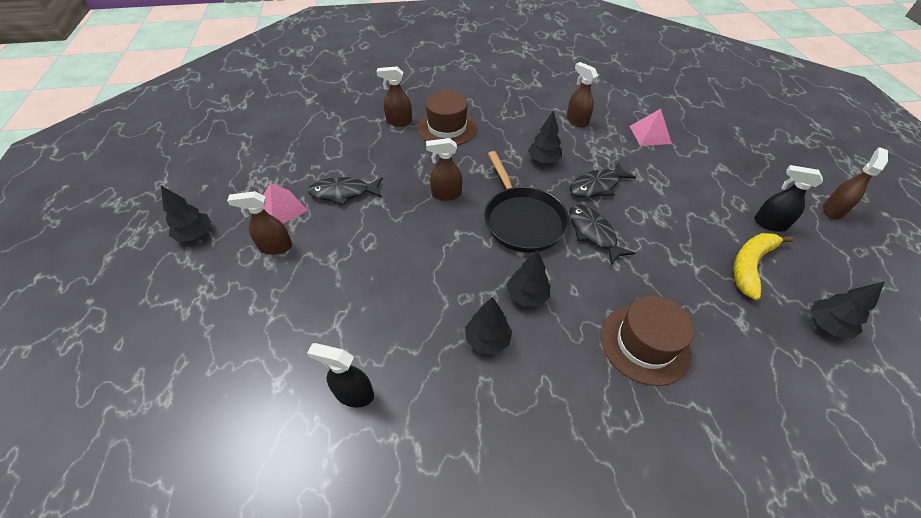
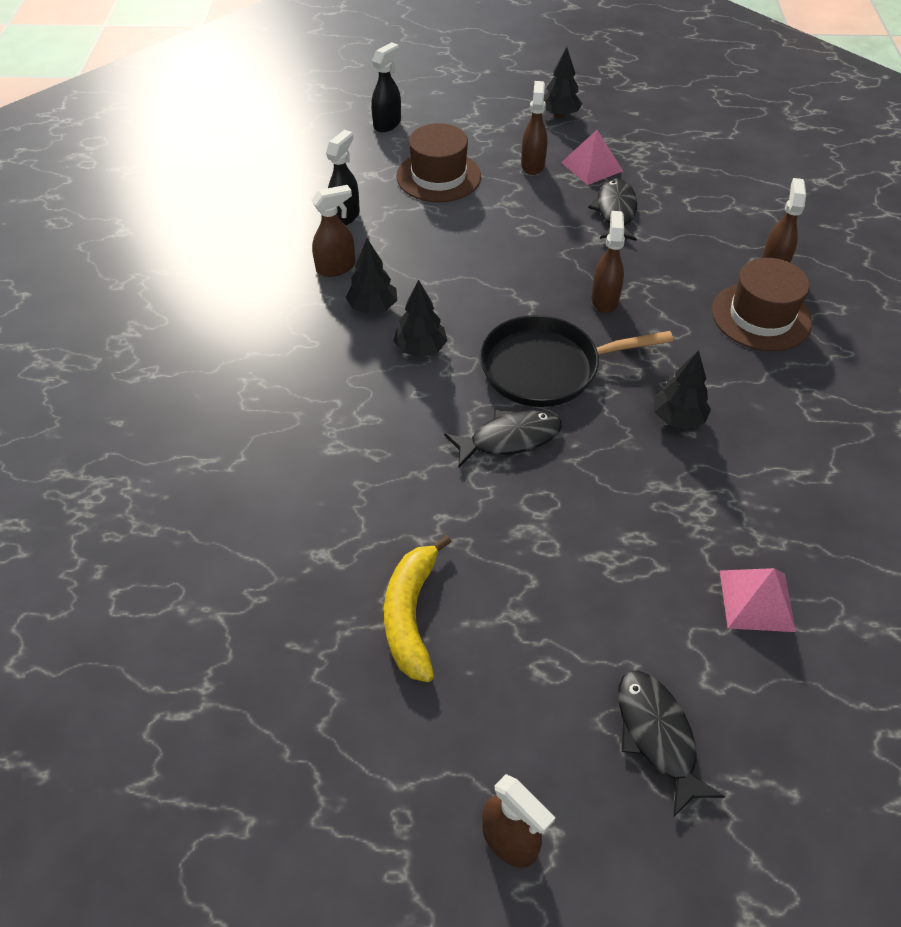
camera: 100 degrees right, 0 degrees up
(576, 121) = (795, 491): brown spray bottle -> brown spray bottle (336, 268)
(597, 186) = (610, 471): black fish -> black fish (657, 735)
(645, 343) = (325, 439): brown hat -> brown hat (438, 176)
(750, 265) = (411, 615): yellow banana -> yellow banana turned 135 degrees counterclockwise
(769, 224) = (492, 694): black spray bottle -> black spray bottle (387, 124)
(827, 325) = (286, 662): black tree -> none

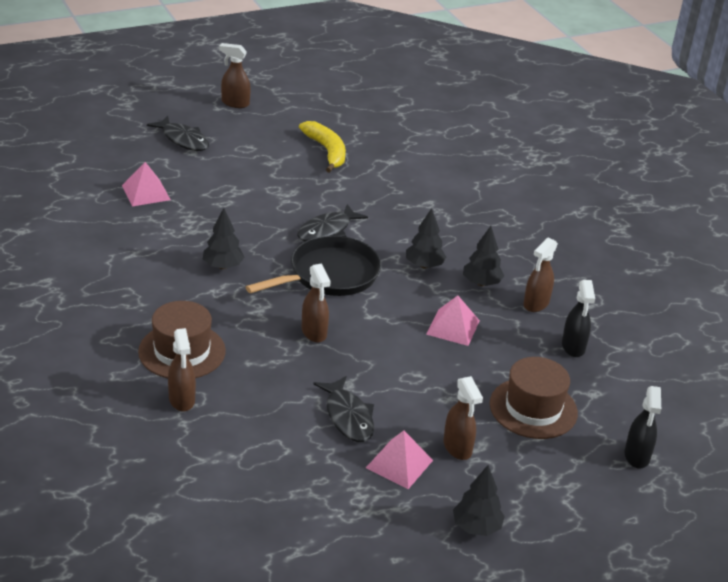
camera: 150 degrees right, 15 degrees down
(449, 266) = (453, 327): none -> pink pyramid

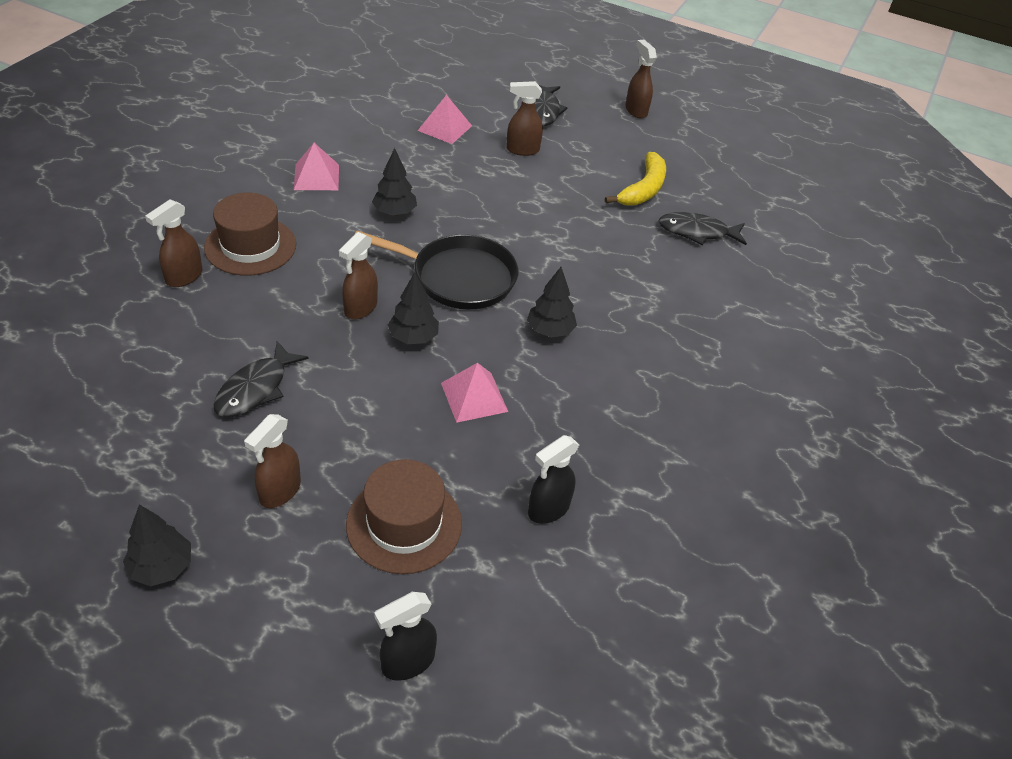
camera: 50 degrees right, 10 degrees up
(327, 230) = (523, 245): black fish -> black fish (697, 232)
(399, 464) = (215, 458): pink pyramid -> pink pyramid (316, 177)
(481, 283) = (572, 384): black tree -> black tree (413, 337)
(536, 304) = (588, 442): brown spray bottle -> brown spray bottle (522, 150)

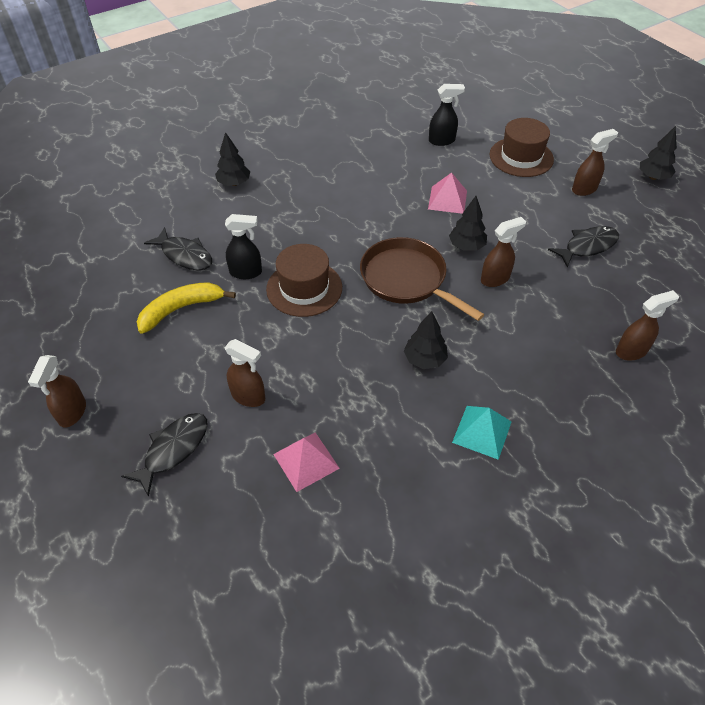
camera: 145 degrees left, 5 degrees up
(250, 246) = (569, 365): brown hat -> brown hat (304, 288)
(316, 177) = (482, 432): pink pyramid -> turquoise pyramid
(407, 662) = (541, 115): black spray bottle -> black spray bottle (246, 272)
(459, 277) = (406, 279): black pan -> brown pan
(550, 330) = (368, 221): black tree -> black tree (234, 183)

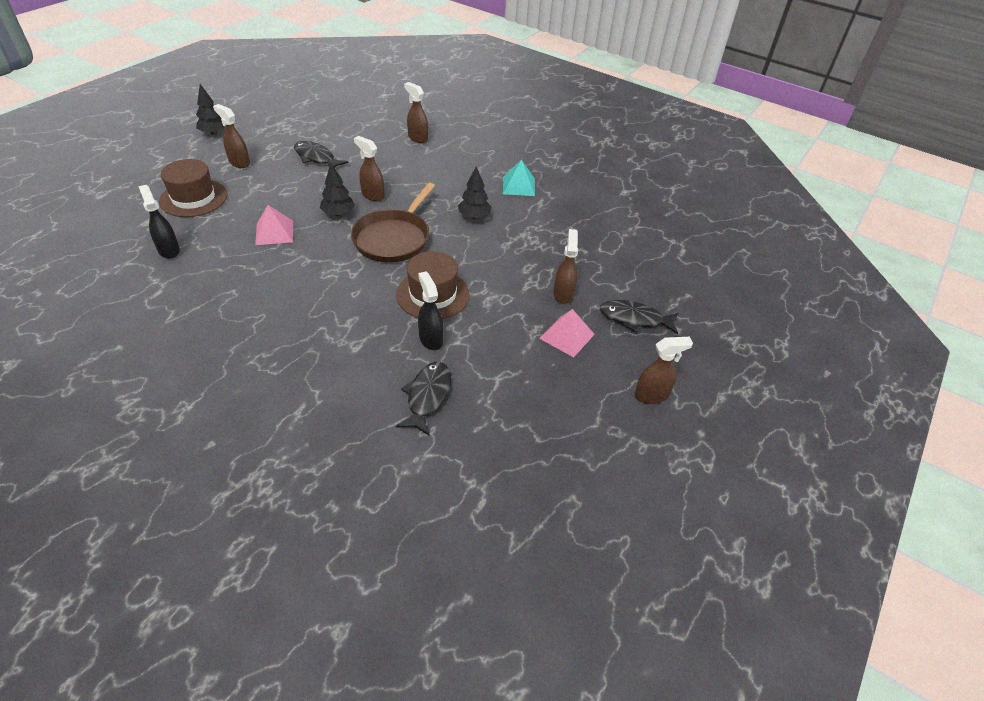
camera: 115 degrees left, 5 degrees down
(181, 309) = (501, 369): yellow banana -> none
(234, 183) = (286, 399): black tree -> none
(306, 461) = (593, 252): pink pyramid -> pink pyramid (567, 336)

